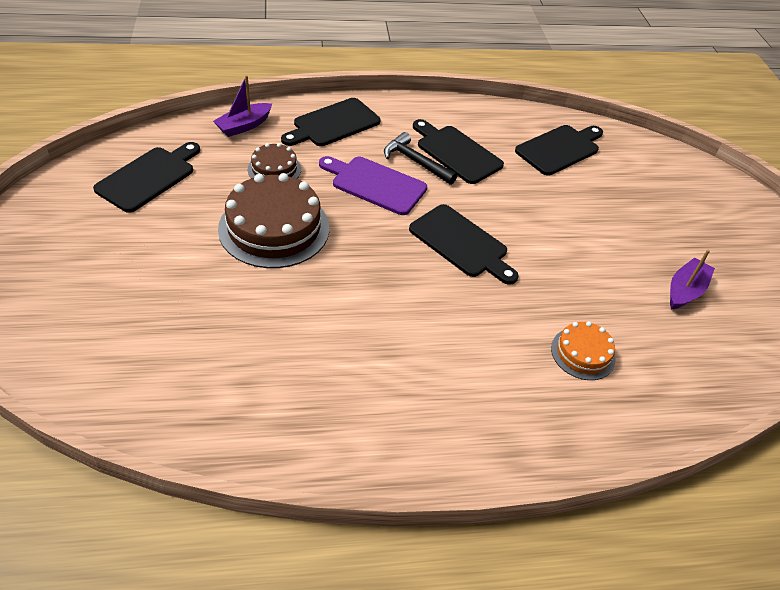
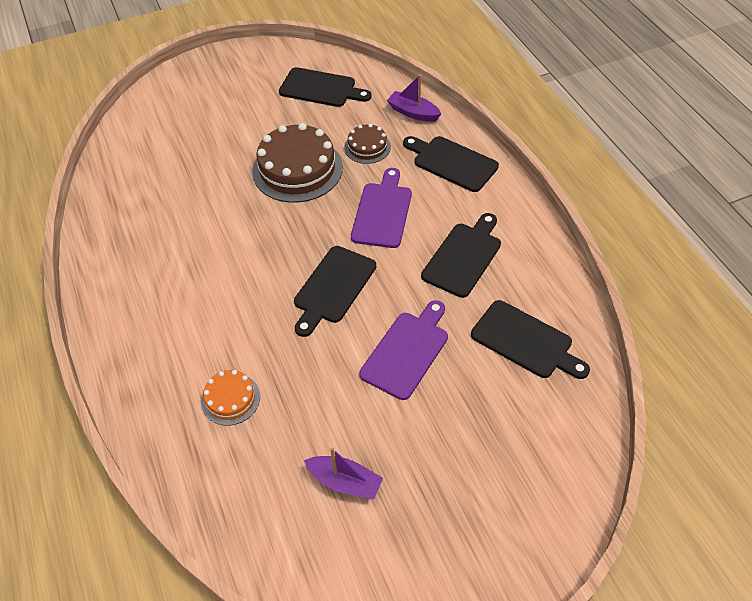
camera: 80 degrees right, 5 degrees up
(415, 162) = (430, 231): black hammer -> none
(553, 216) = (406, 351): none -> purple cutting board

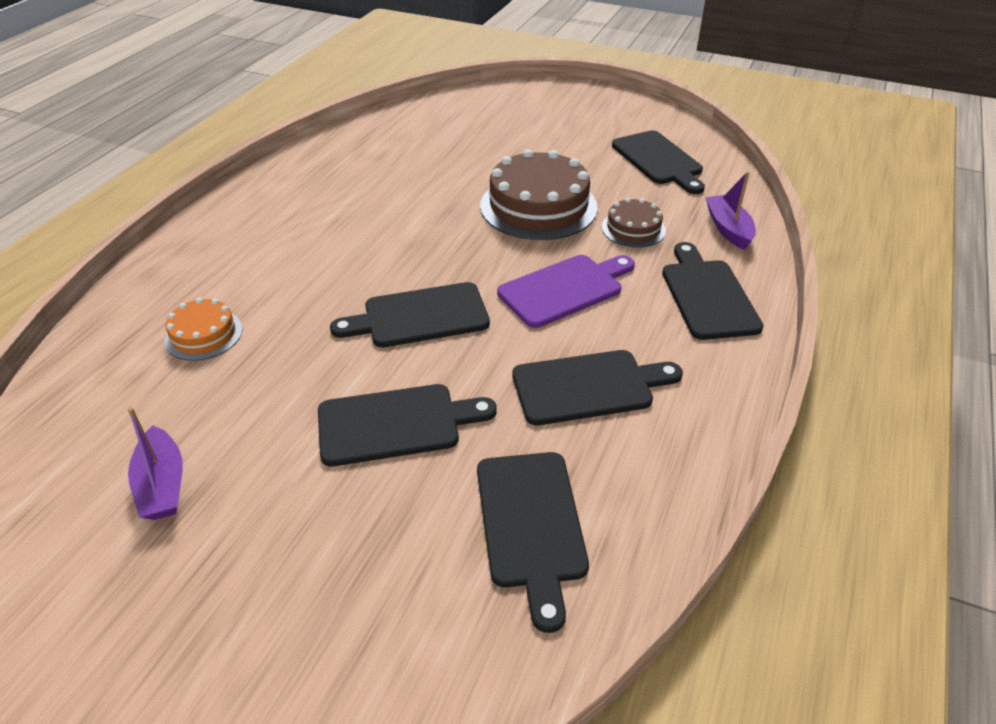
camera: 45 degrees right, 10 degrees down
(406, 351) = (395, 424): purple cutting board -> black cutting board

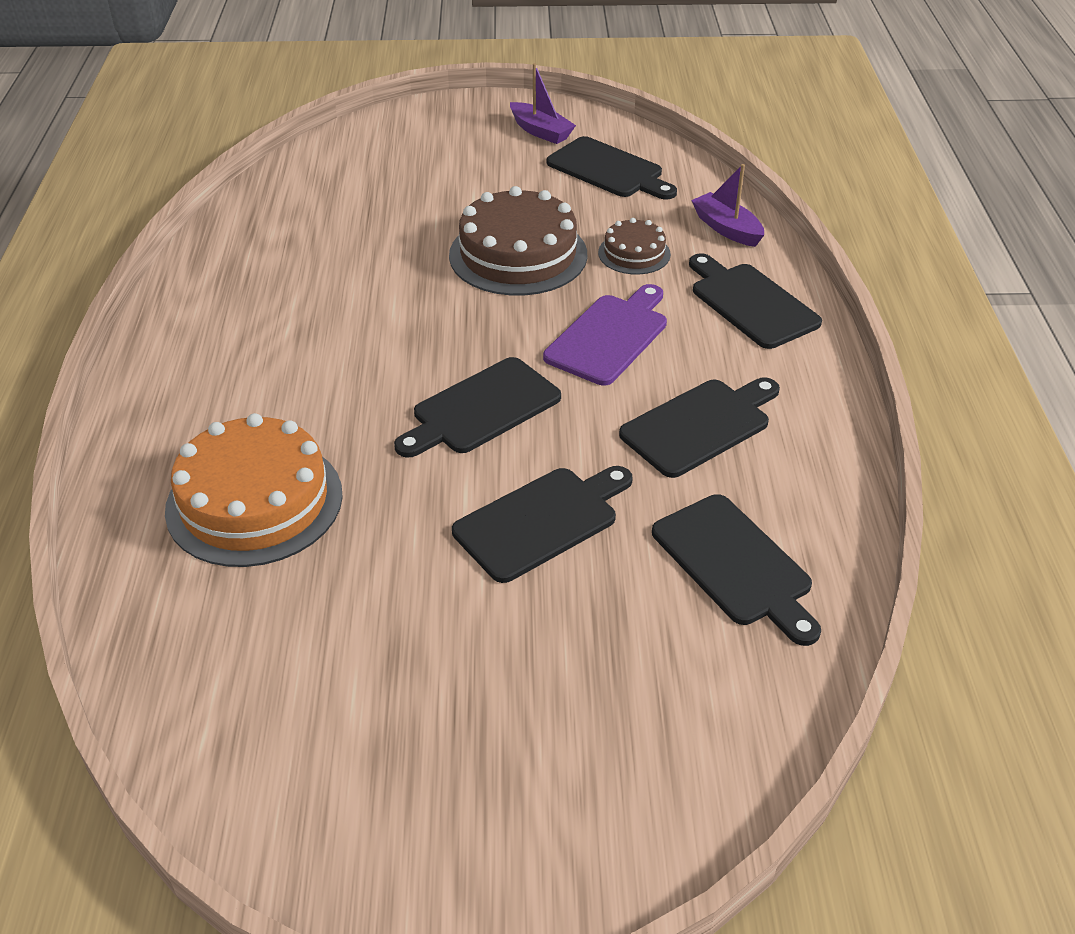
camera: 25 degrees left, 0 degrees up
(162, 485) = (347, 660): purple boat -> purple boat (541, 131)
(204, 335) = (254, 501): orange cake -> orange cake, size x1.91

